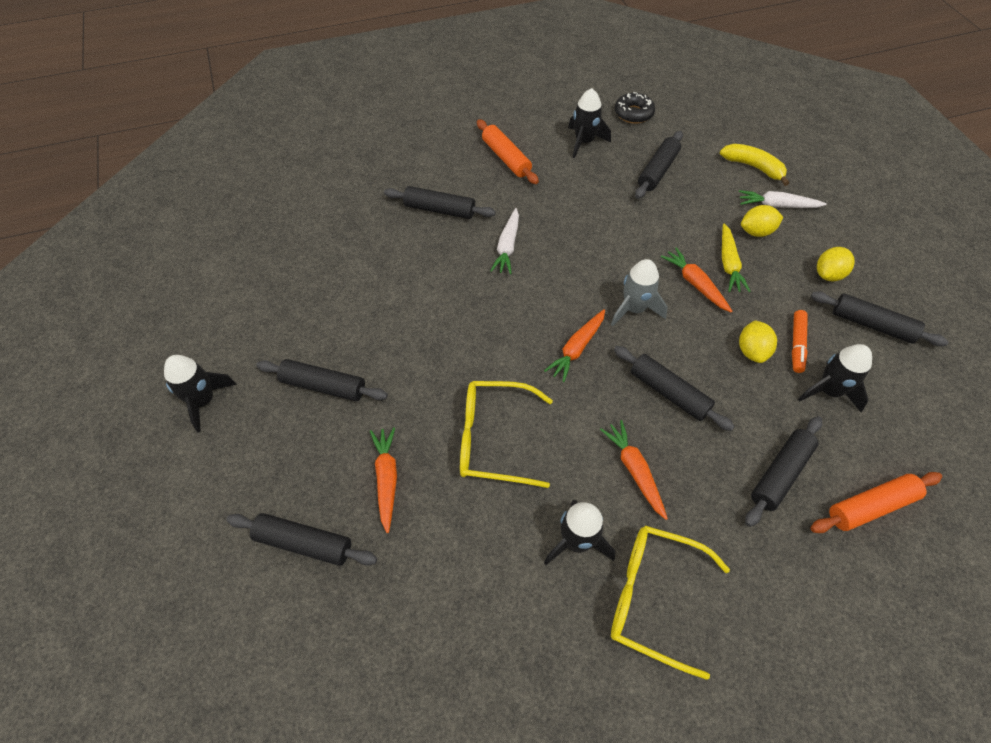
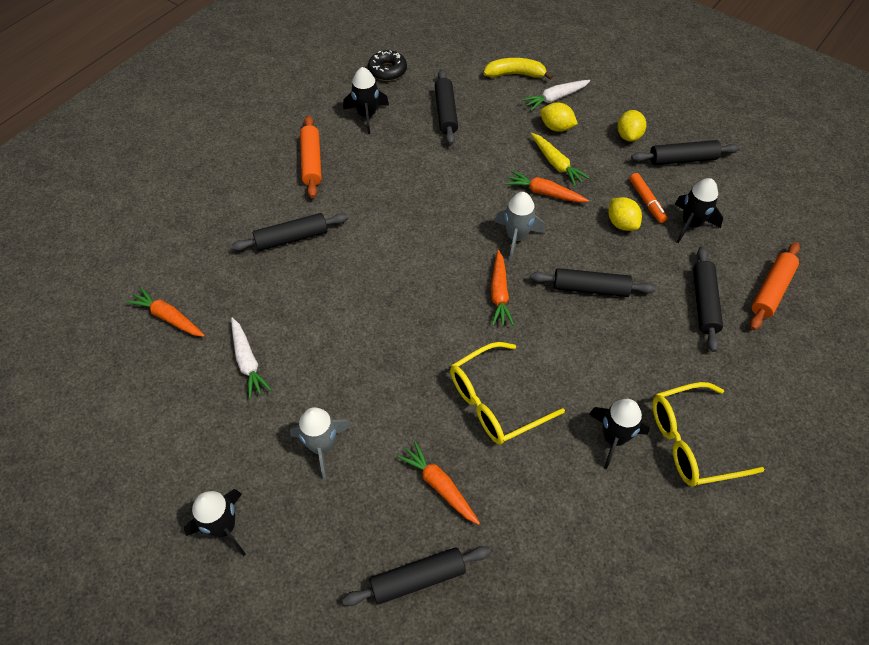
camera: 35 degrees left, 0 degrees up
(323, 386) = (322, 446): black rolling pin -> grey rocket
(506, 158) = (311, 162): orange rolling pin -> orange rolling pin turned 60 degrees clockwise
(507, 247) = (377, 240): white carrot -> white carrot (248, 362)
(634, 470) = (611, 361): orange carrot -> orange carrot (168, 317)
(756, 232) = (556, 127): yellow lemon -> yellow lemon turned 75 degrees clockwise

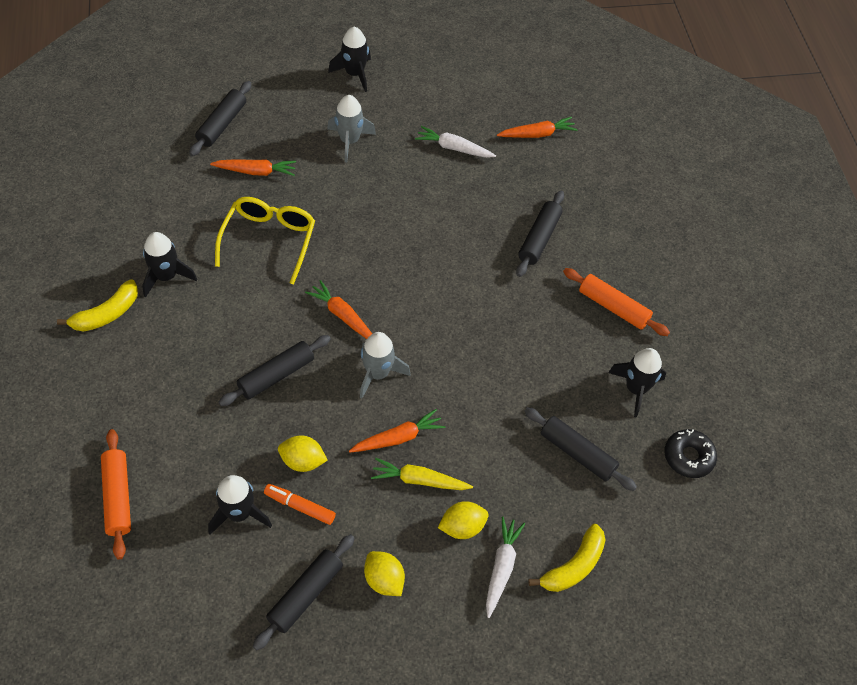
camera: 130 degrees right, 0 degrees up
(692, 442) = (107, 314): yellow glasses -> yellow banana
(704, 303) = (171, 436): black rolling pin -> none

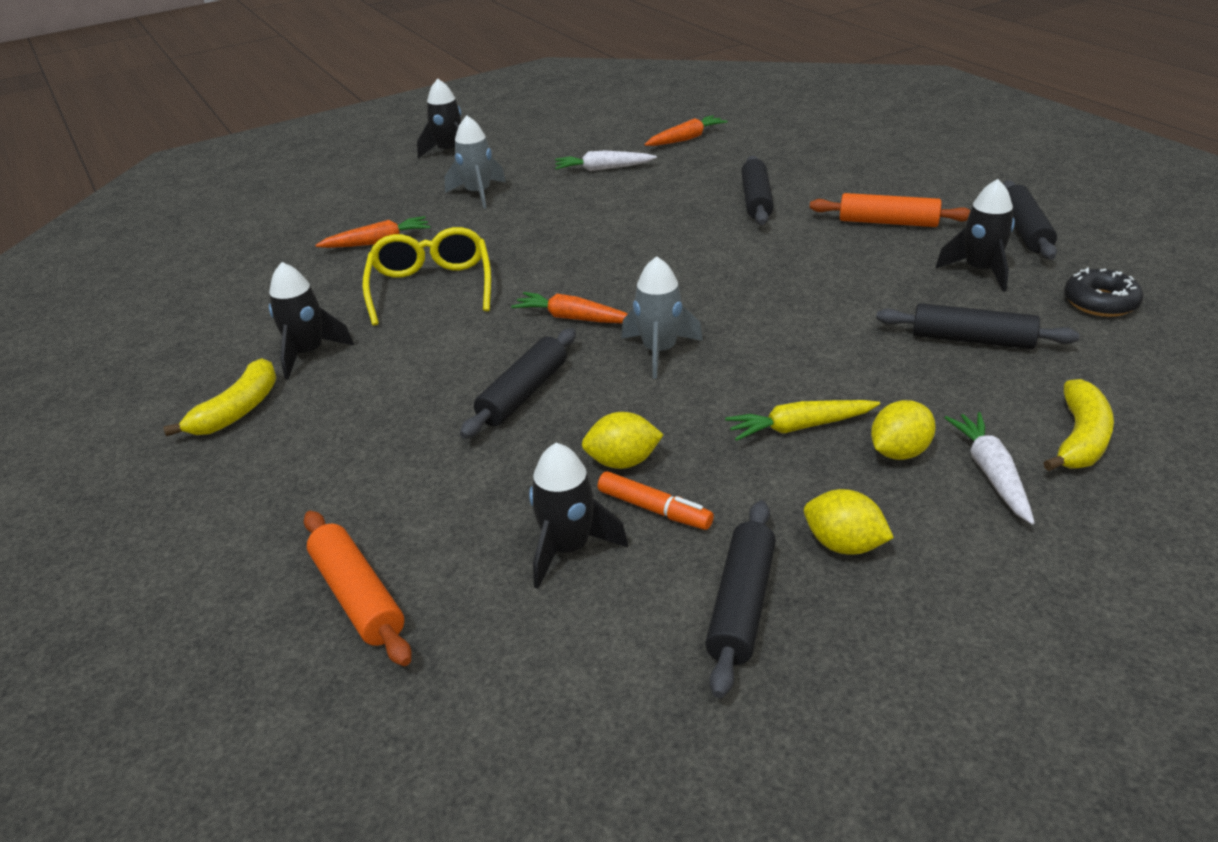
camera: 15 degrees left, 20 degrees down
(222, 124) = (312, 221): black rolling pin -> black rolling pin (1025, 230)
(299, 506) = (654, 509): orange marker -> orange marker turned 150 degrees counterclockwise
(398, 438) = (736, 398): orange carrot -> none

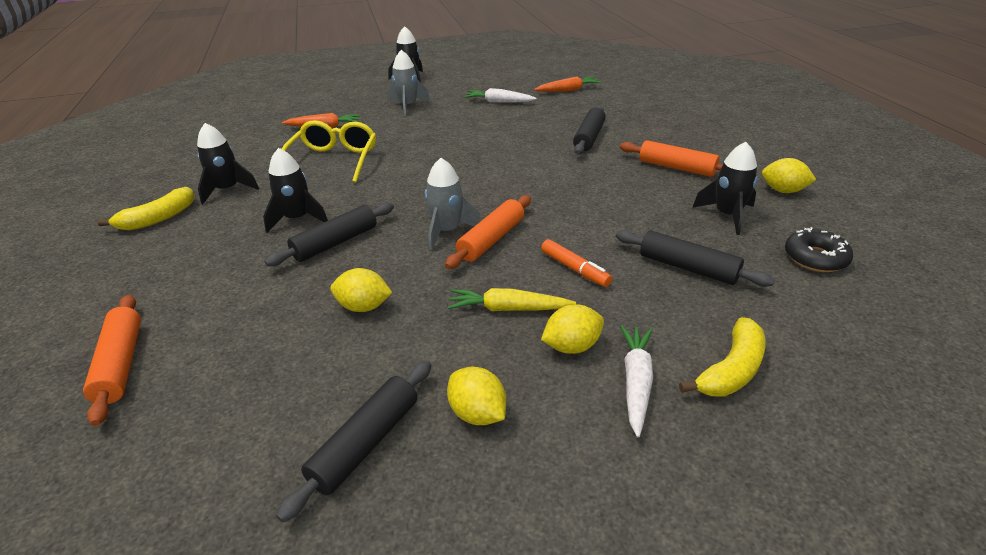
camera: 15 degrees right, 0 degrees up
(568, 548) = (279, 363): black rocket -> black rocket (297, 219)
(573, 318) = (406, 197): orange carrot -> none
(654, 509) = (359, 348): orange marker -> orange marker (575, 269)
(723, 351) = (491, 240): none -> orange rolling pin
(1025, 230) = (783, 191): black rolling pin -> yellow lemon

